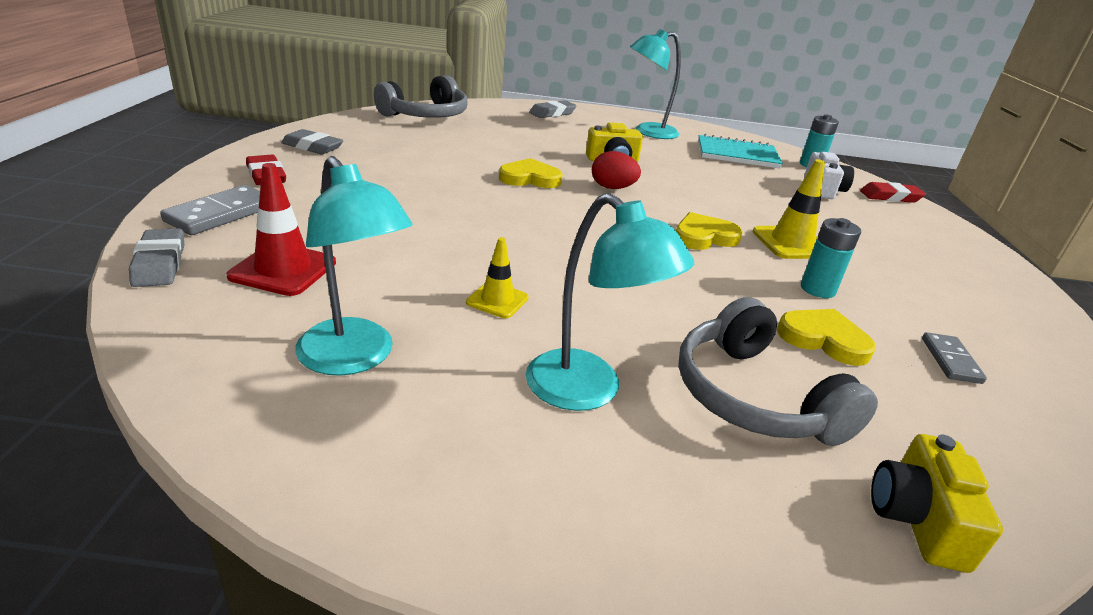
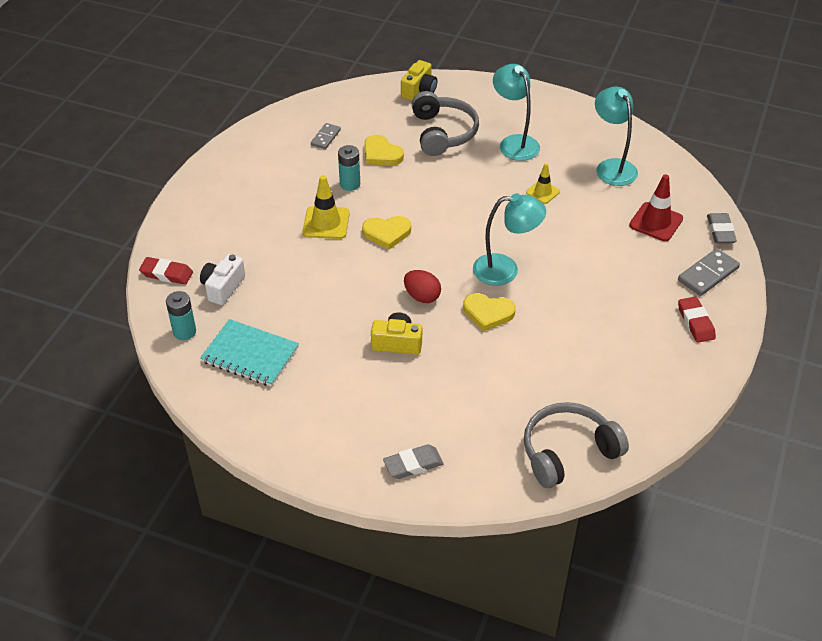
camera: 160 degrees left, 15 degrees up
(312, 147) = (672, 371): grey eraser -> none
(648, 132) = (317, 411): turquoise lamp -> turquoise lamp (505, 270)

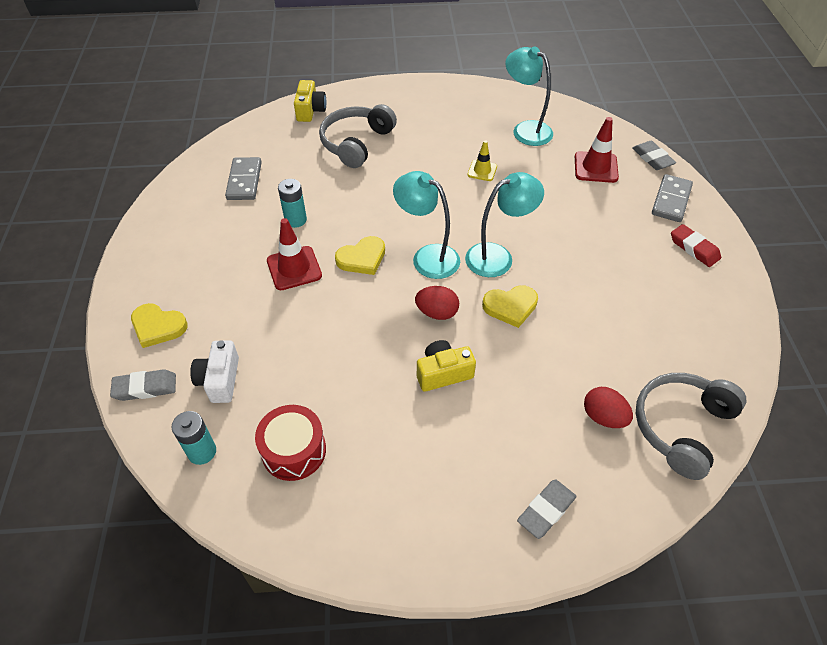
camera: 25 degrees left, 5 degrees up
(166, 274) = (145, 388): red eraser -> grey eraser
(250, 355) = (294, 450): turquoise notebook -> red drum
(325, 137) = (244, 181): grey domino -> grey domino, size x1.57
(326, 223) = (294, 268): yellow traffic cone -> red traffic cone
(381, 154) = (310, 180): yellow heart -> yellow heart (158, 327)
(443, 133) = (356, 143): grey headphones -> grey headphones turned 120 degrees counterclockwise
(507, 421) = (603, 417): none -> red egg
(514, 143) = (427, 133): turquoise lamp -> turquoise lamp (427, 257)

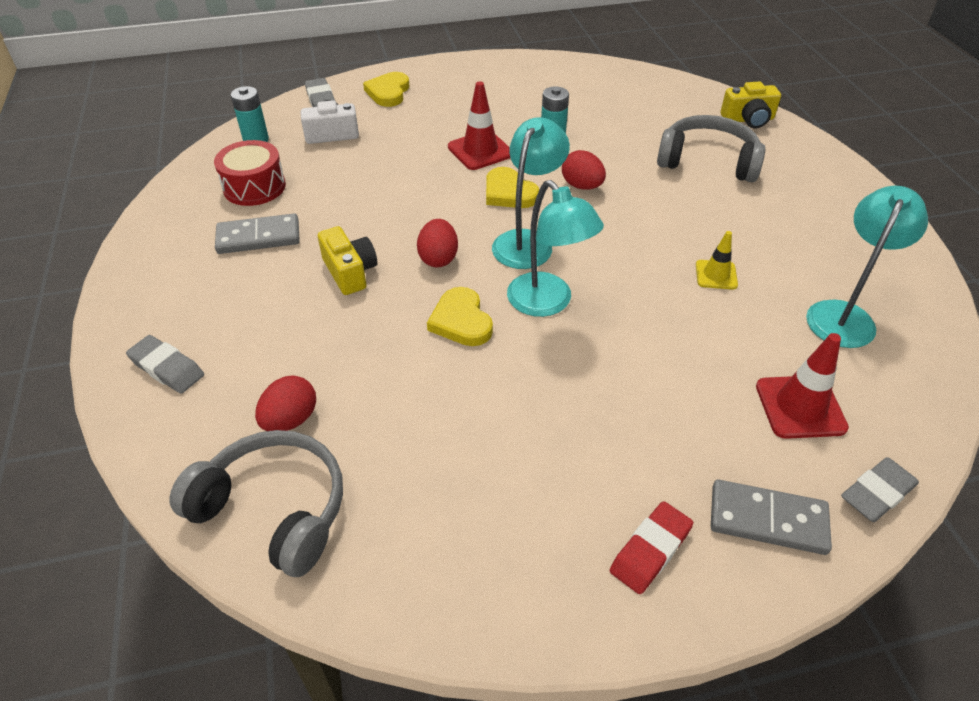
camera: 80 degrees right, 5 degrees down
(244, 181) = (599, 99): grey domino -> grey domino (258, 237)
(366, 214) = (582, 186): none -> red egg

